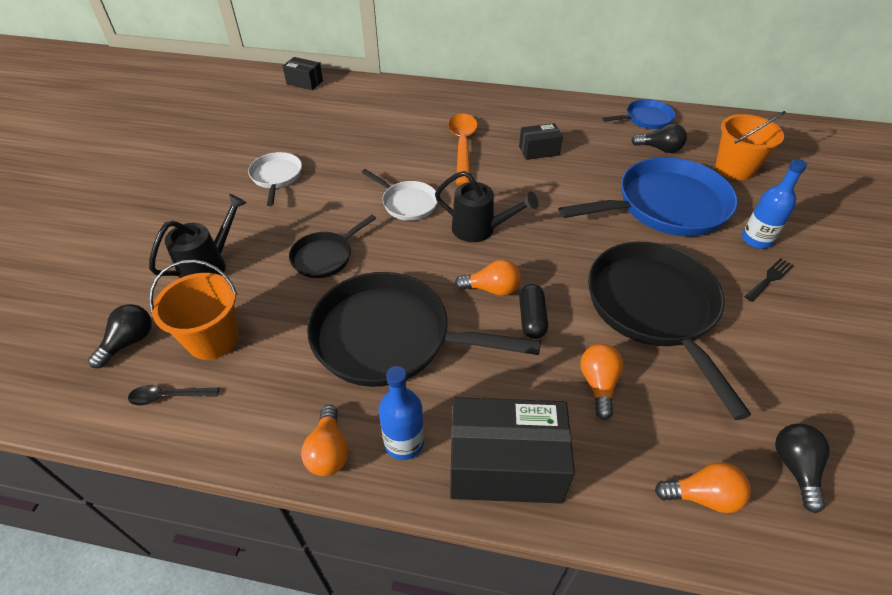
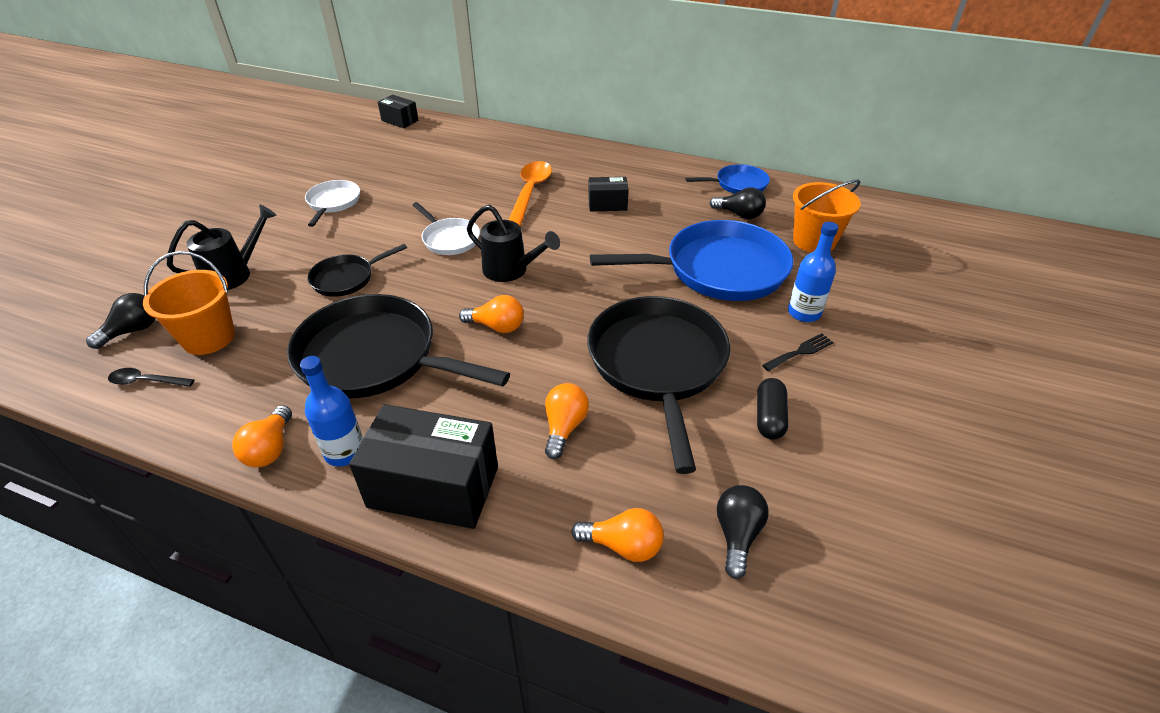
camera: 10 degrees right, 5 degrees down
(532, 318) = (524, 358): black capsule -> black capsule (769, 417)

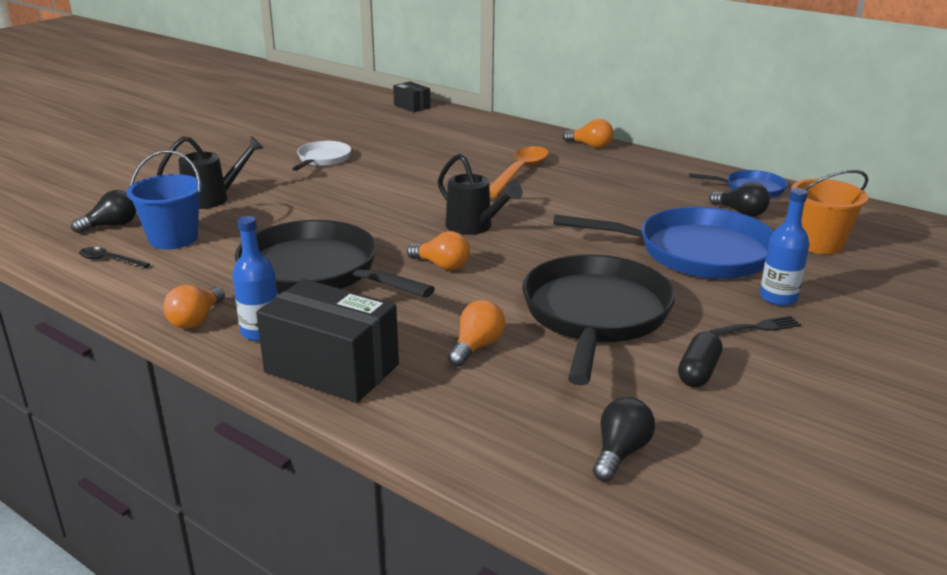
camera: 15 degrees right, 15 degrees down
(209, 338) = (173, 239): orange bucket -> blue bucket
(346, 278) = (313, 214): black pan -> none
(449, 239) = (423, 197): white pan -> none
(607, 204) = (597, 189): black box -> none
(623, 545) = (497, 439): orange light bulb -> orange light bulb (590, 146)

